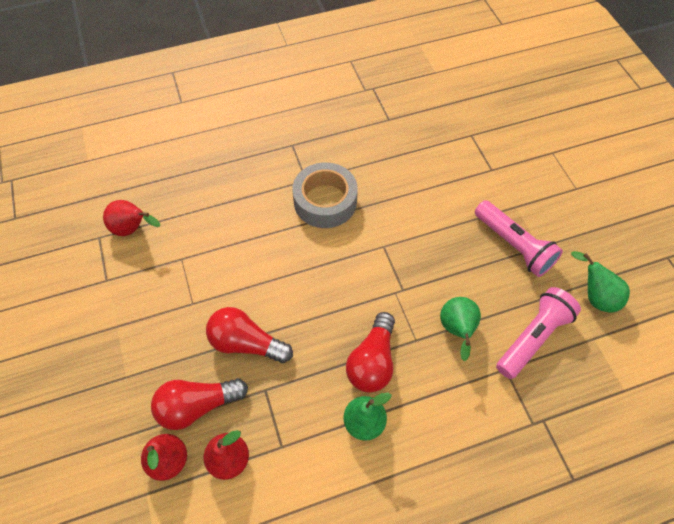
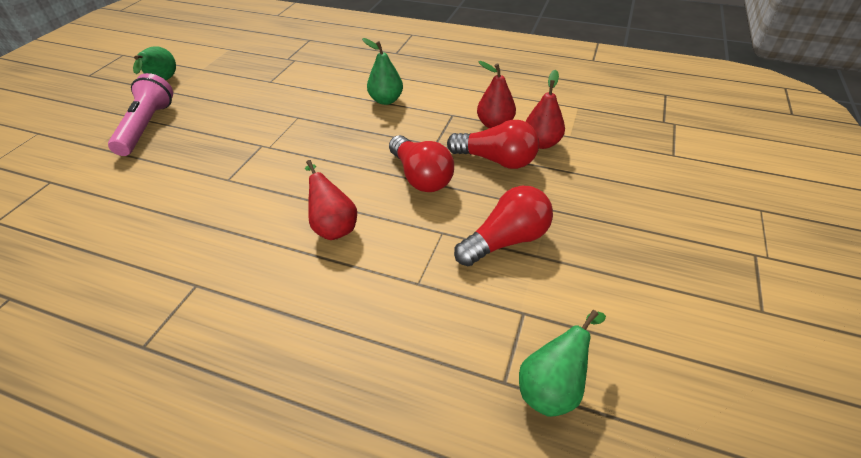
camera: 140 degrees left, 15 degrees down
(133, 229) = (449, 362): red pear -> red pear (333, 226)
(325, 201) = (212, 248): grey tape -> none
(372, 361) = (341, 121): red light bulb -> red light bulb (506, 241)
(457, 330) = (265, 108): green pear -> green pear (553, 388)
(533, 337) = (230, 84): pink flashlight -> none

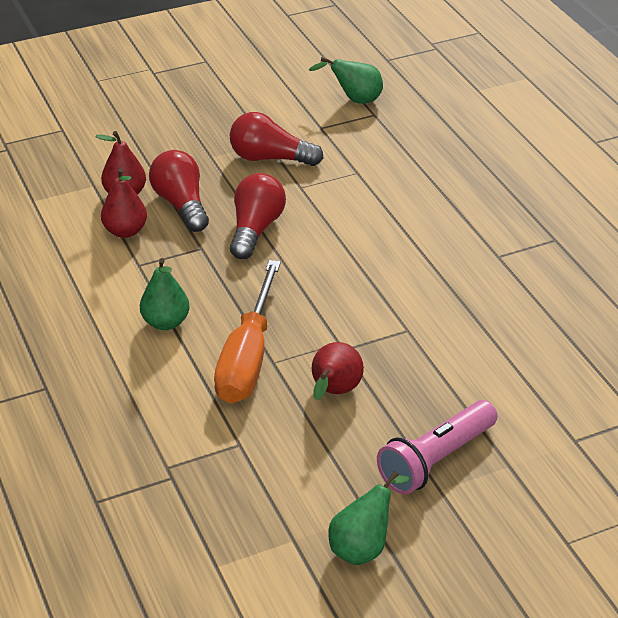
camera: 135 degrees left, 5 degrees down
(315, 111) = (248, 357): none -> orange screwdriver
(333, 226) = (367, 235): red pear -> red pear (334, 392)

